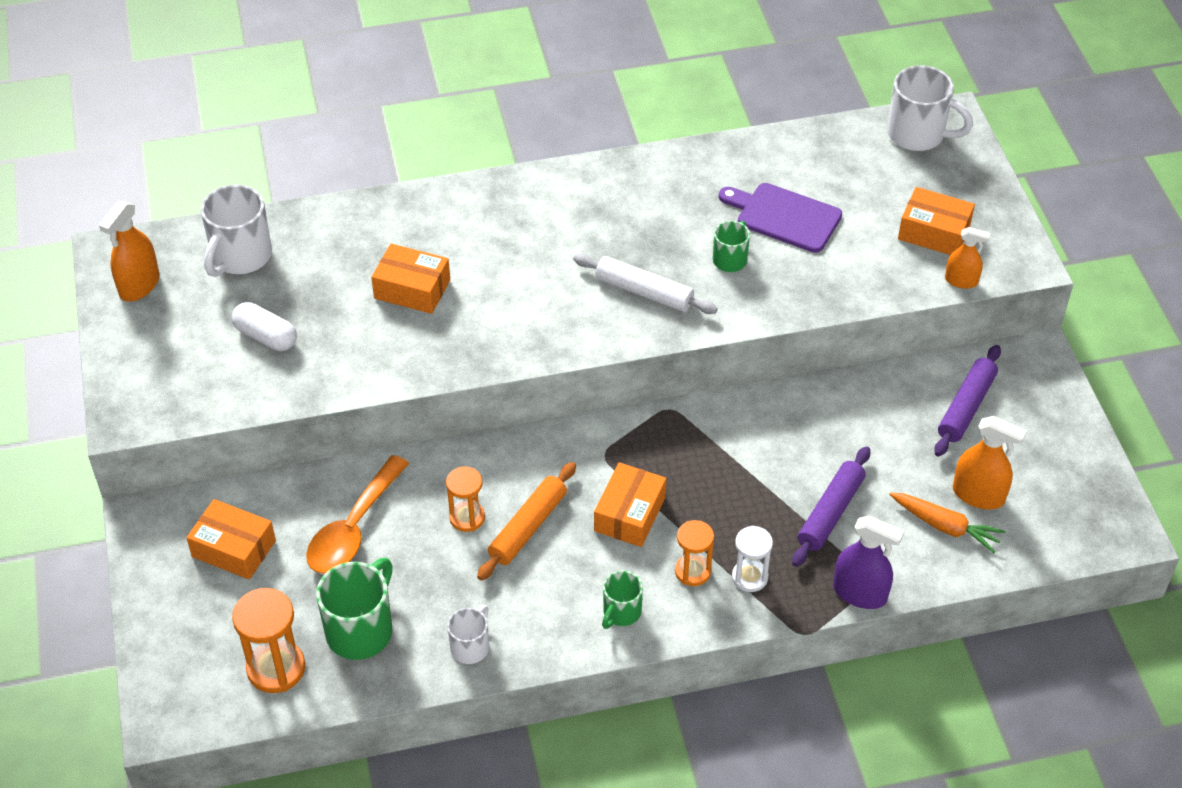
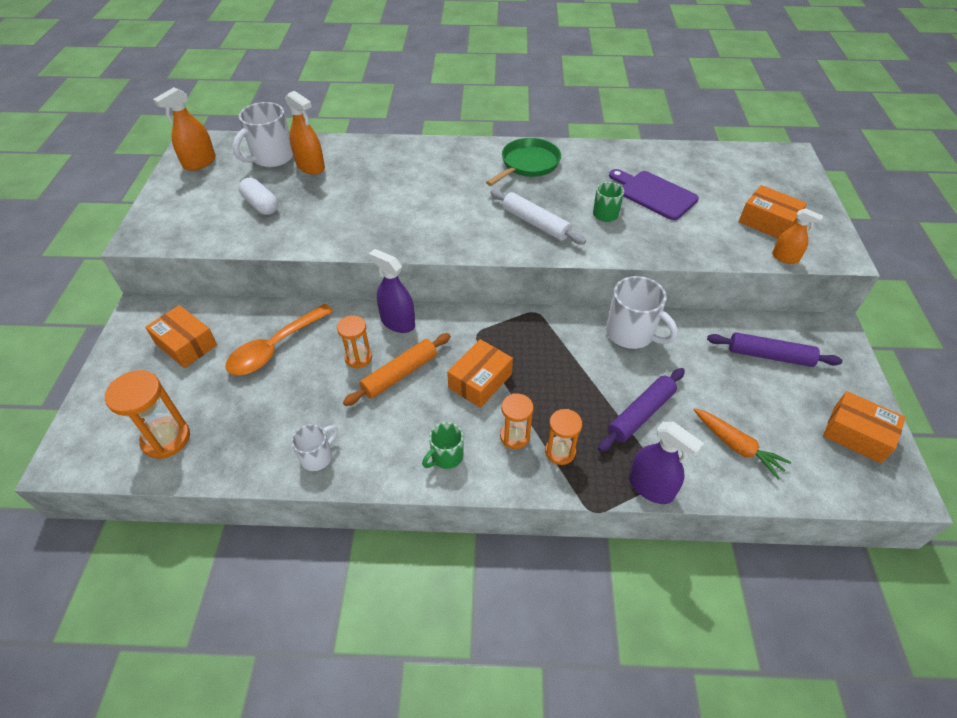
camera: 15 degrees right, 0 degrees up
(361, 630) = (242, 424): green mug -> none
(412, 289) = (373, 194): orange box -> orange box (856, 434)
(497, 460) = (398, 322): none -> purple spray bottle
(605, 200) = (527, 164): none -> green pan
(750, 577) = (560, 451): white hourglass -> orange hourglass
(918, 135) = (765, 161): white mug -> white mug (631, 334)
(966, 407) = (769, 356): purple rolling pin -> purple rolling pin turned 60 degrees clockwise
(978, 495) = (770, 426): orange spray bottle -> orange spray bottle (310, 167)

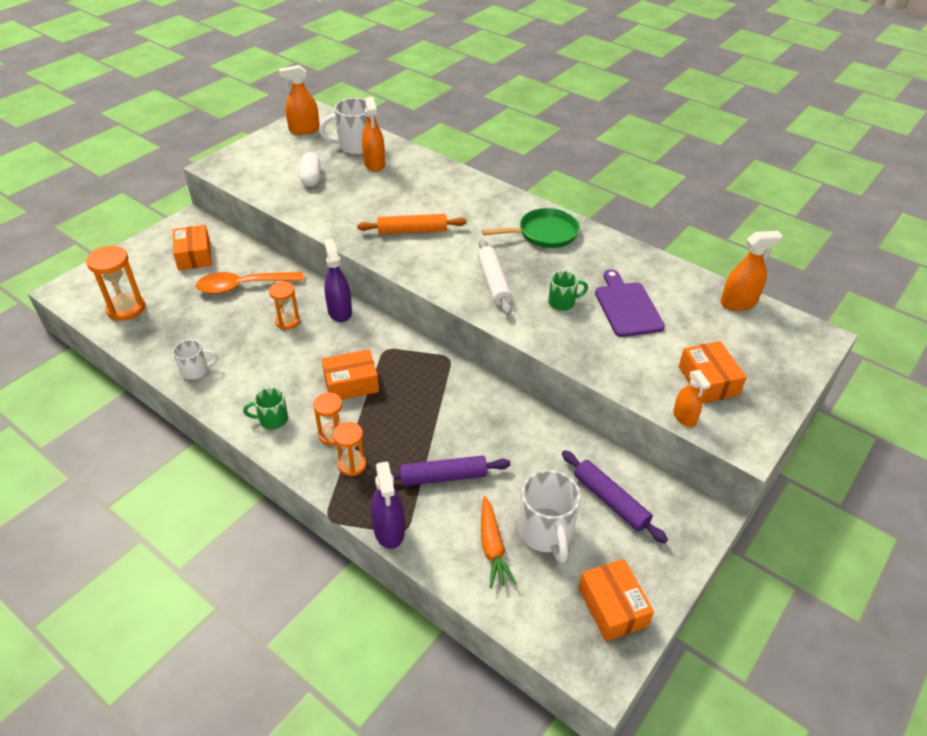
camera: 35 degrees right, 5 degrees down
(400, 374) = (302, 348): orange rolling pin -> orange rolling pin (412, 231)
(631, 334) = (507, 416): white mug -> white mug (545, 532)
(719, 154) = (738, 303): none -> orange spray bottle

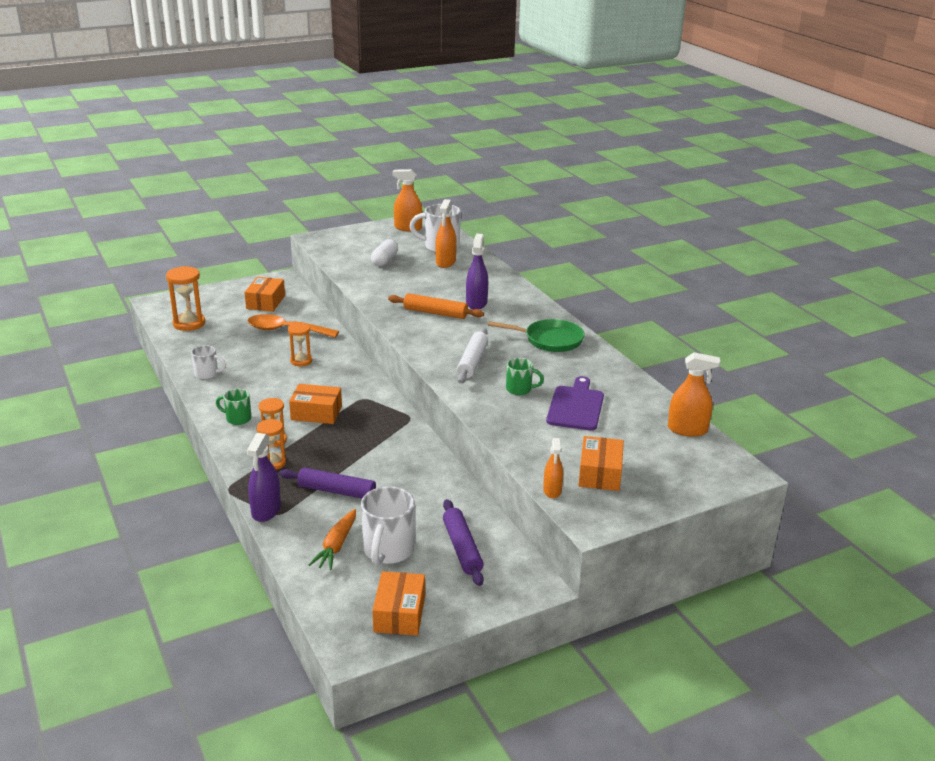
camera: 25 degrees right, 15 degrees down
(339, 311) = (347, 365): purple spray bottle -> purple spray bottle (476, 303)

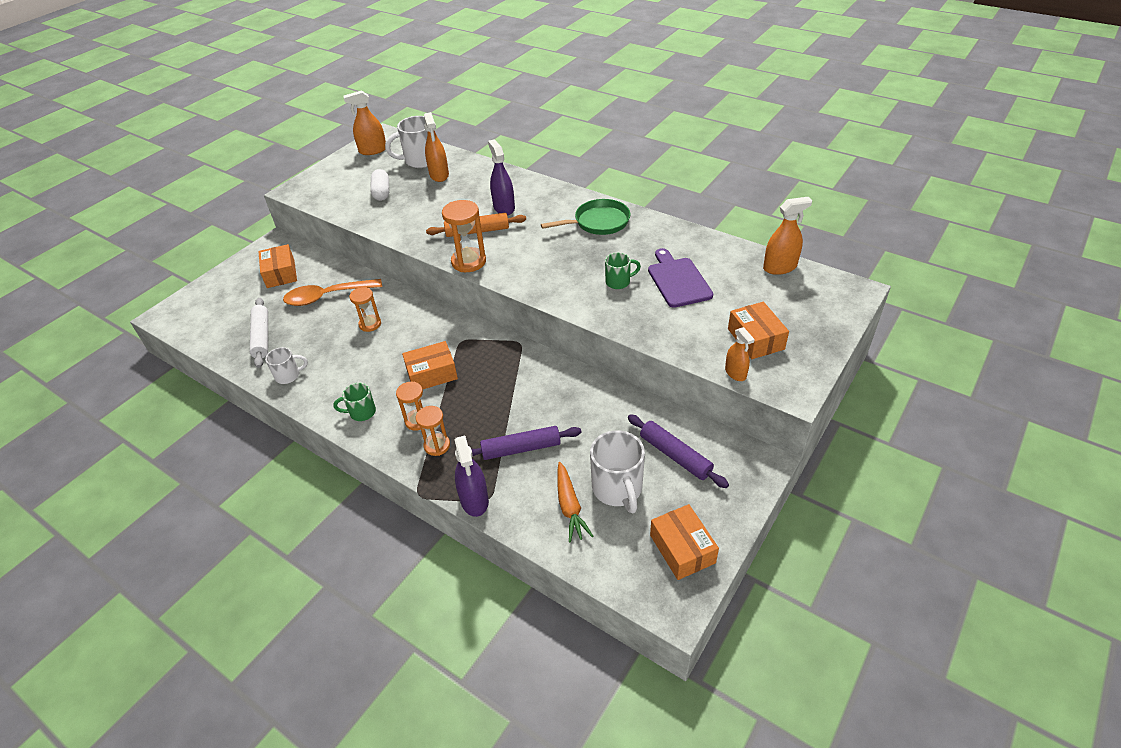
camera: 25 degrees left, 15 degrees up
(189, 323) = (221, 326): orange hourglass -> orange hourglass (468, 262)
(472, 361) = (554, 269): white rolling pin -> white rolling pin (261, 337)

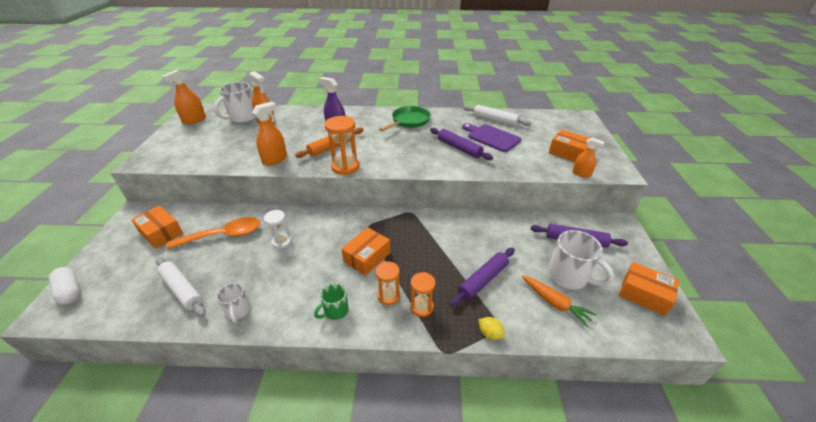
camera: 35 degrees left, 5 degrees down
(288, 375) = (238, 311): white mug -> white mug turned 120 degrees clockwise
(327, 297) = (223, 235): orange spoon -> orange spoon turned 150 degrees counterclockwise
(370, 324) = (282, 241): orange hourglass -> white hourglass
(382, 192) = (228, 143): white capsule -> white capsule (70, 291)
(474, 500) = (490, 333): purple spray bottle -> yellow lemon
(618, 282) = (459, 148): green mug -> purple rolling pin
(713, 256) = (495, 120): none -> white rolling pin
(780, 267) = (534, 116): orange spray bottle -> orange spray bottle (275, 159)

